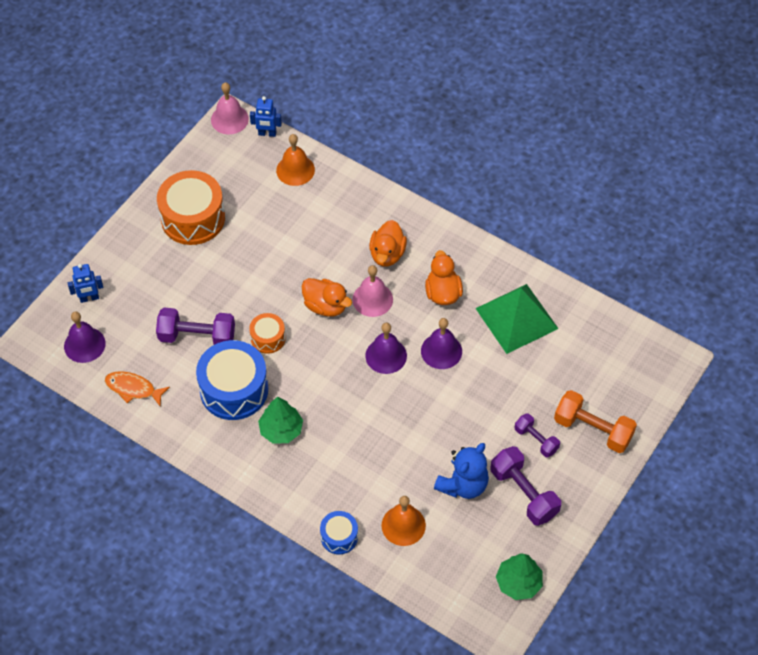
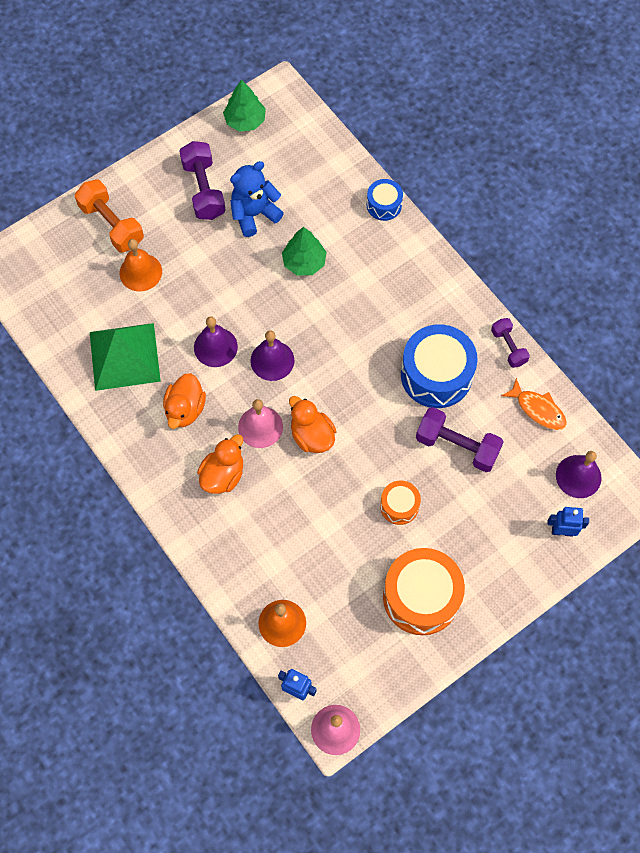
camera: 160 degrees left, 10 degrees up
(268, 338) = (384, 419): orange drum -> orange drum (399, 506)
(281, 430) = (403, 319): green tree -> green tree (304, 262)
(403, 525) = (323, 197): orange bell -> orange bell (140, 272)
(536, 440) = (168, 232): purple dumbbell -> purple dumbbell (508, 347)

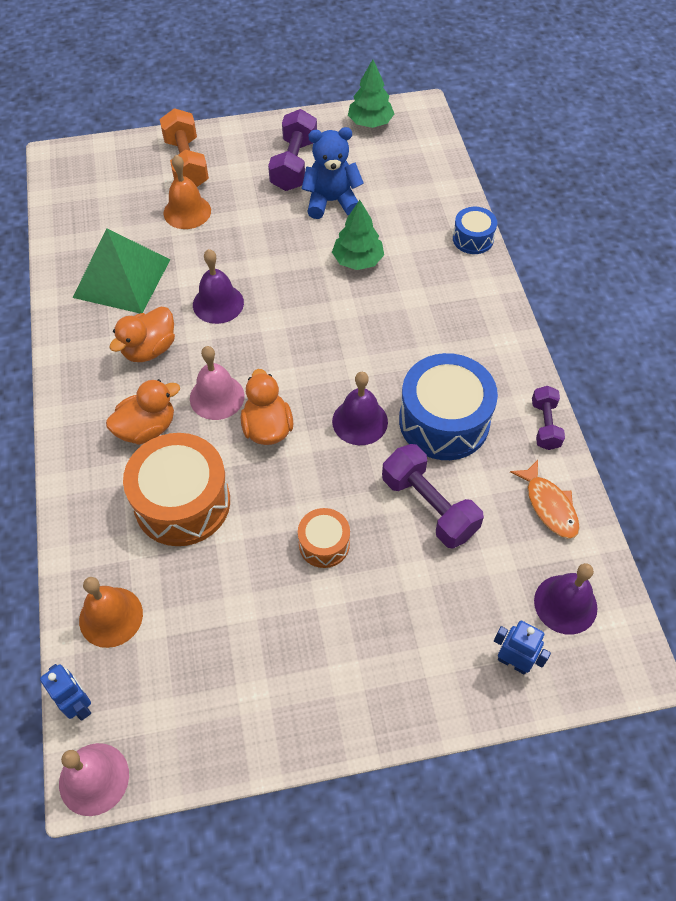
camera: 25 degrees right, 10 degrees down
(272, 360) = (269, 338): purple bell -> purple bell (360, 421)
(421, 597) = (292, 662): orange drum -> orange drum (182, 502)

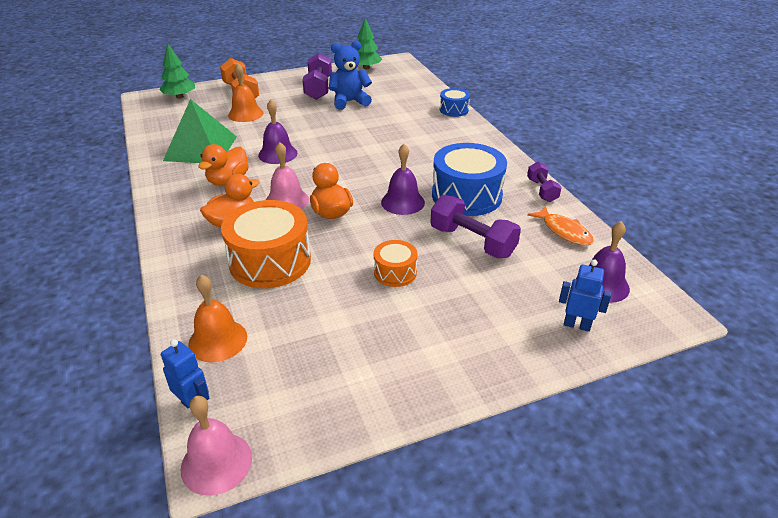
camera: 10 degrees left, 20 degrees down
(358, 260) = (376, 126): green tree -> green tree (179, 97)

